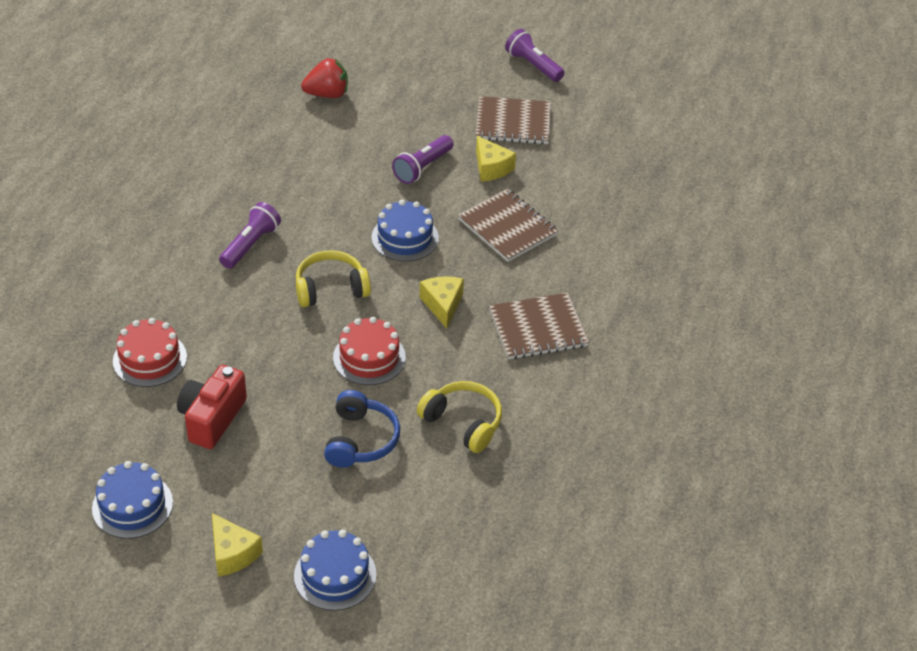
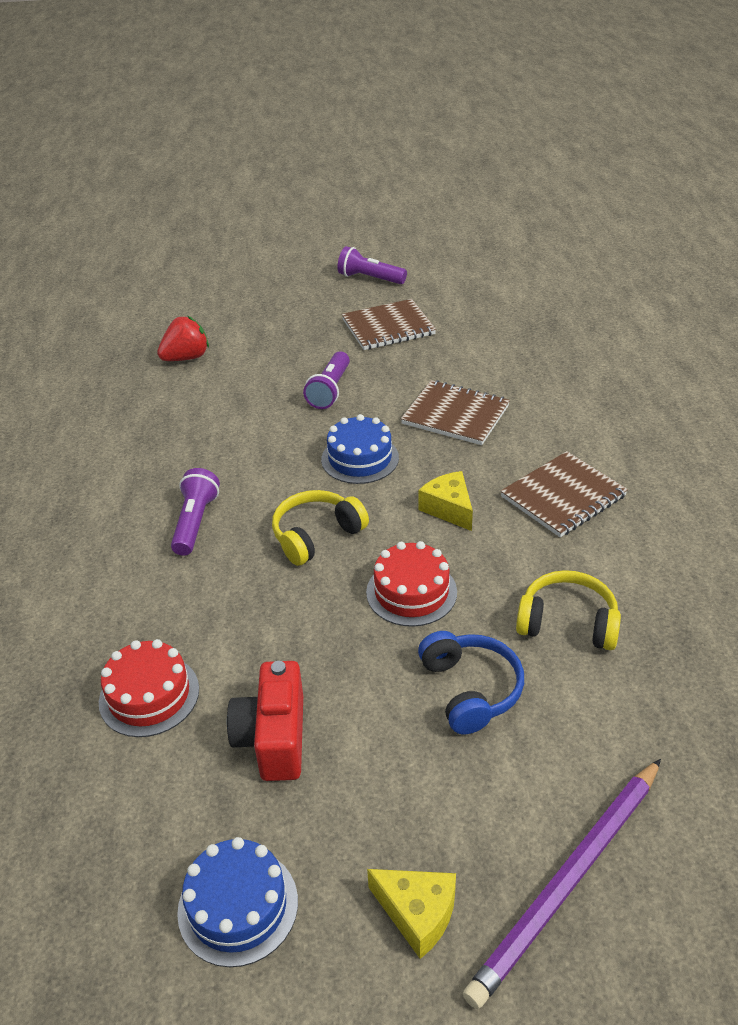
camera: 20 degrees left, 5 degrees down
(335, 575) = (568, 881): blue cake -> purple pencil
(491, 168) = (398, 369): yellow cheese -> none

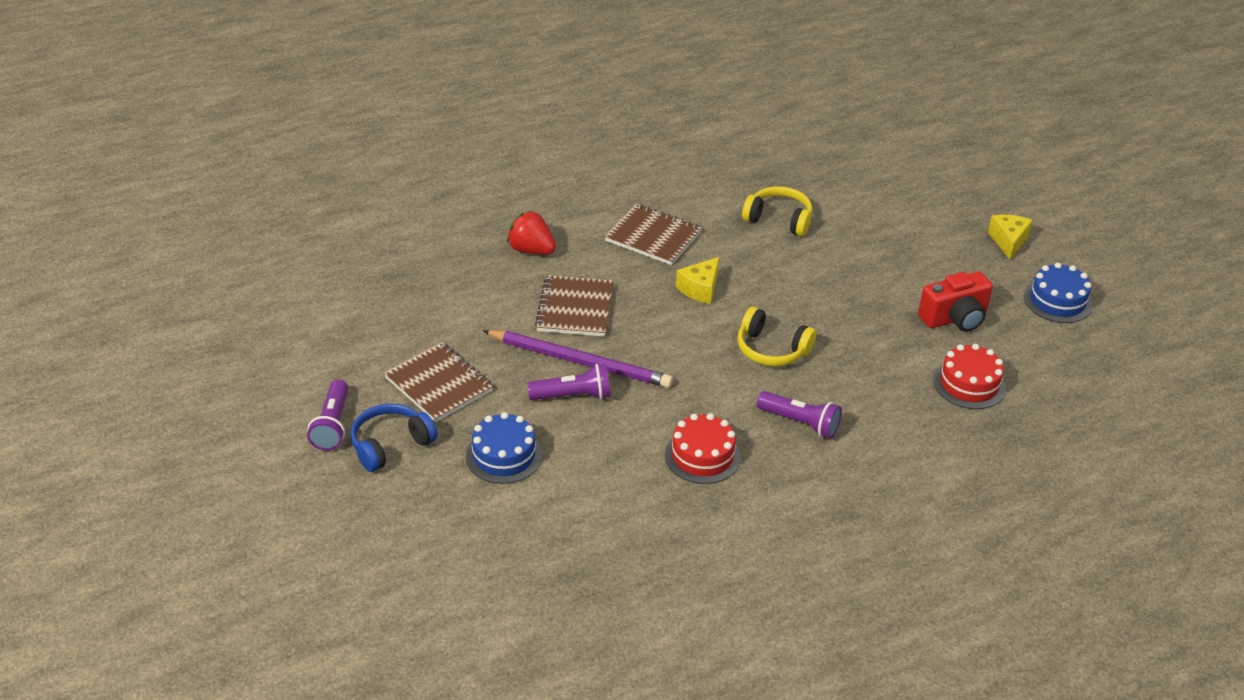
camera: 115 degrees left, 0 degrees up
(186, 358) = (561, 526): red strawberry -> red strawberry (531, 250)
(195, 522) = (800, 423): purple flashlight -> purple flashlight turned 135 degrees counterclockwise
(360, 458) = (665, 350): blue cake -> blue cake (504, 455)
(411, 592) = (797, 289): red cake -> red cake (702, 456)
(470, 689) = (860, 249): blue headphones -> blue headphones (390, 445)
(567, 622) = (779, 219): yellow headphones -> yellow headphones turned 120 degrees clockwise
(568, 881) = (951, 198): purple pencil -> purple pencil (580, 362)

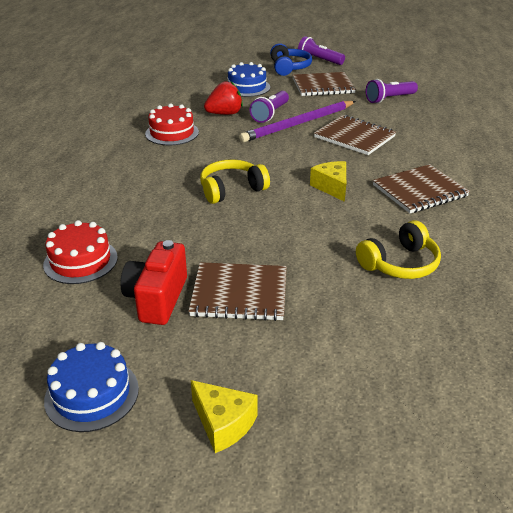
camera: 125 degrees right, 5 degrees down
(531, 250) = (437, 141): red strawberry -> red strawberry (225, 114)
(800, 423) = (151, 172): purple flashlight -> purple flashlight (389, 99)
(902, 281) = (239, 294): none -> brown notebook

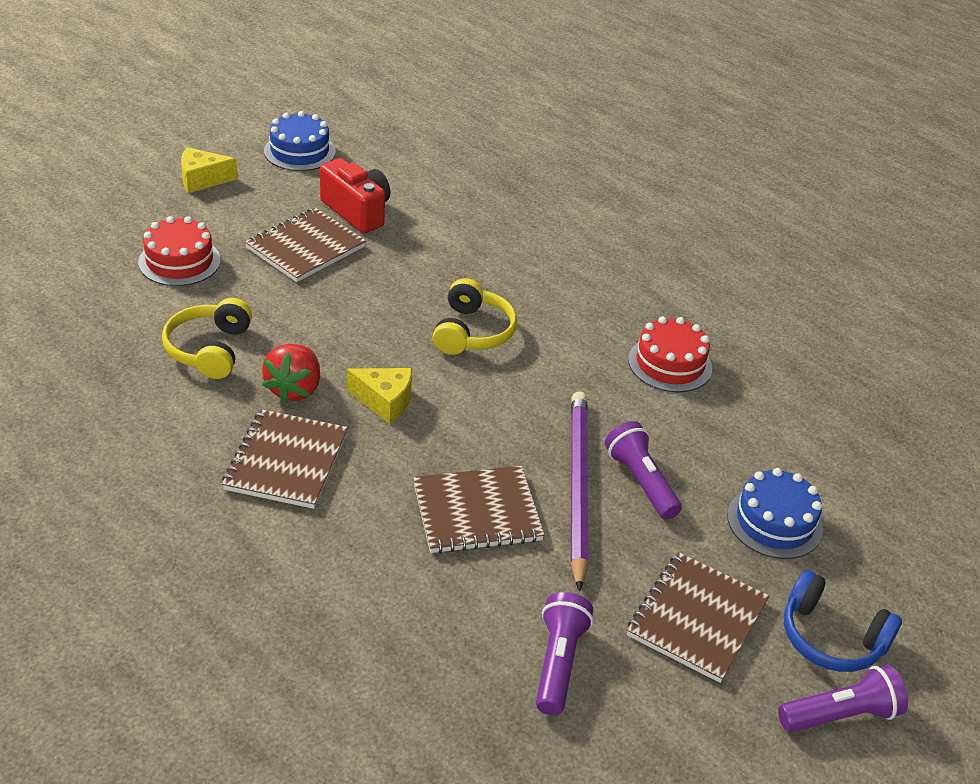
camera: 125 degrees right, 5 degrees up
(80, 261) = (458, 201): red cake -> red cake (179, 261)
(225, 114) = (687, 439): red strawberry -> red strawberry (294, 389)

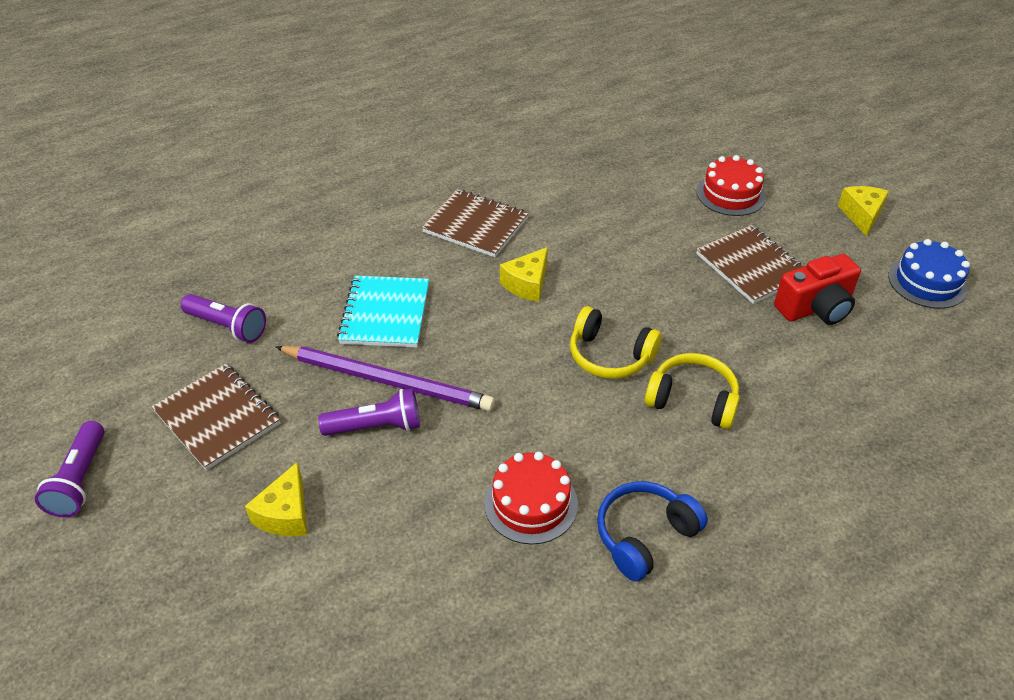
camera: 110 degrees right, 5 degrees up
(209, 349) = (611, 201): yellow headphones -> yellow headphones (692, 400)
(294, 389) = (554, 238): red strawberry -> none
(477, 512) = (385, 314): brown notebook -> turquoise notebook
(774, 522) = (285, 514): blue cake -> yellow cheese
(831, 638) = (147, 505): blue headphones -> blue headphones (644, 535)

